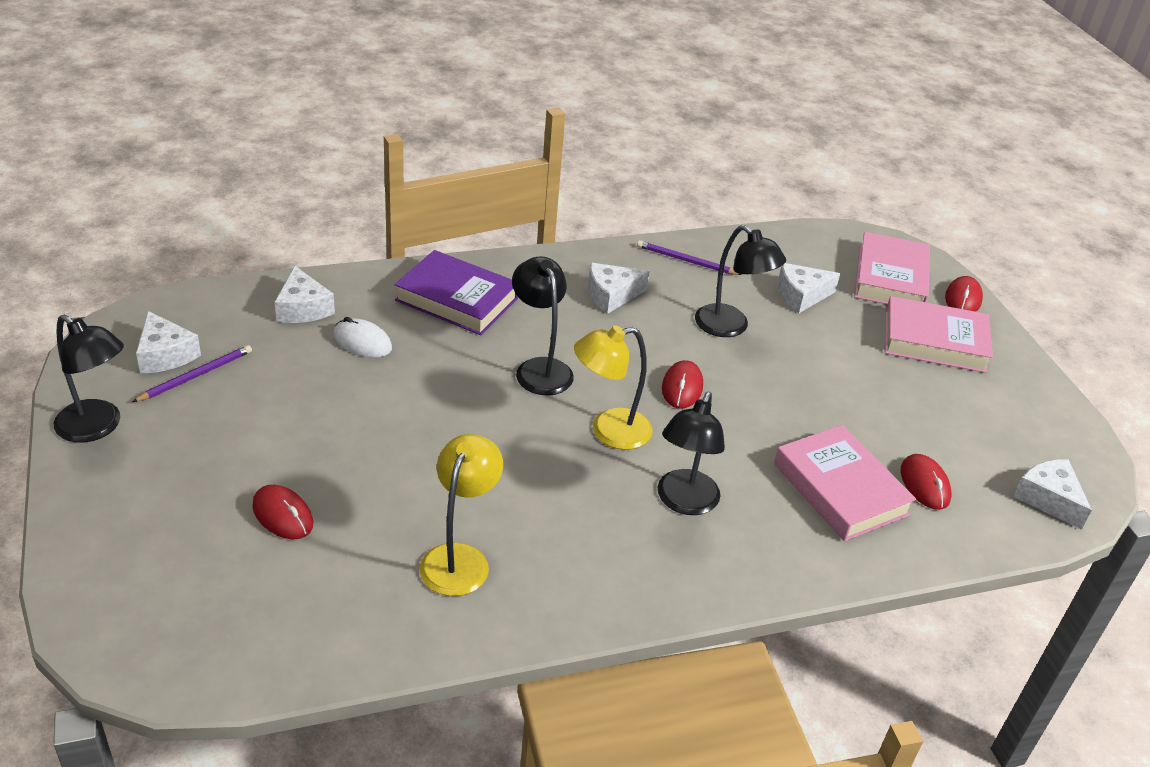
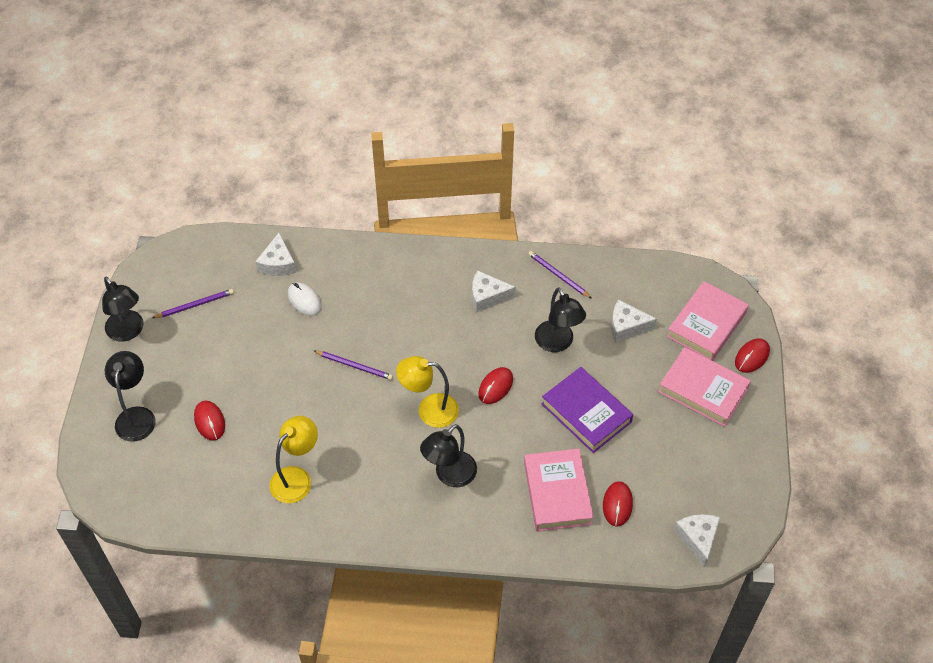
camera: 25 degrees right, 15 degrees up
(165, 354) = (182, 284): white cheese -> none
(456, 299) = (379, 277): purple book -> purple book (586, 413)
(475, 402) = (354, 366): none -> purple pencil
(540, 368) = (408, 348): black lamp -> black lamp (136, 416)

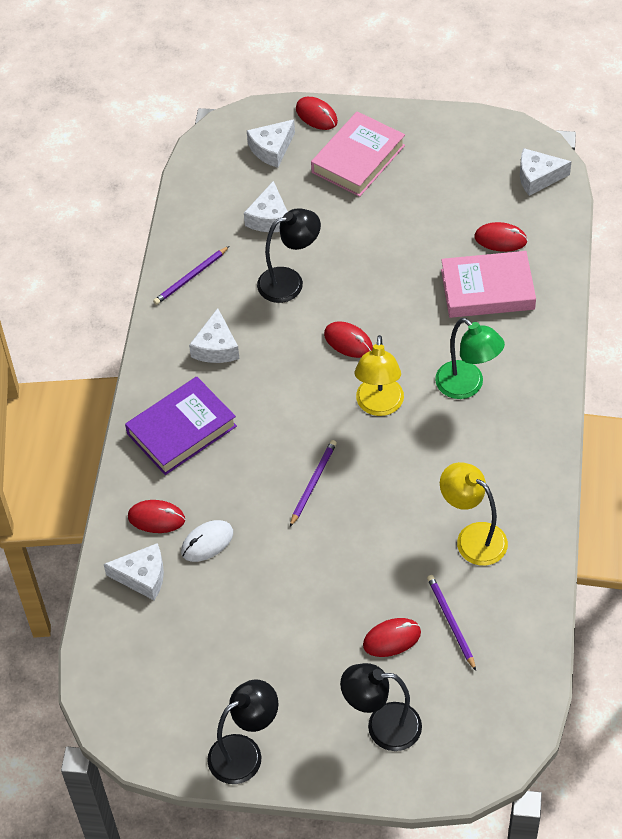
camera: 85 degrees left, 0 degrees up
(195, 305) = (205, 672): purple pencil -> purple pencil (451, 622)
(327, 268) = (156, 518): none -> red mouse
(449, 475) = (467, 386): black lamp -> green lamp
(586, 413) = (385, 260): purple book -> purple book (182, 430)
(706, 325) = (271, 149): pink book -> white cheese

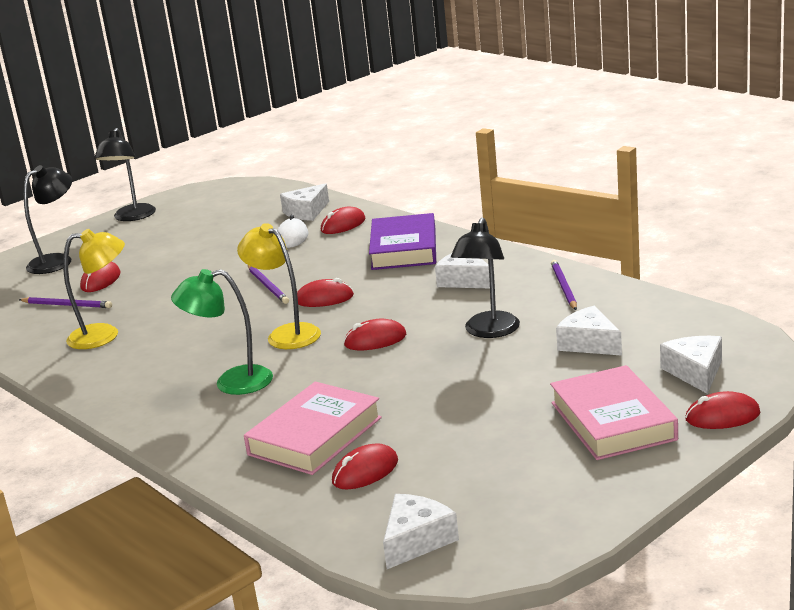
camera: 130 degrees right, 30 degrees down
(307, 423) = (324, 298): none -> red mouse

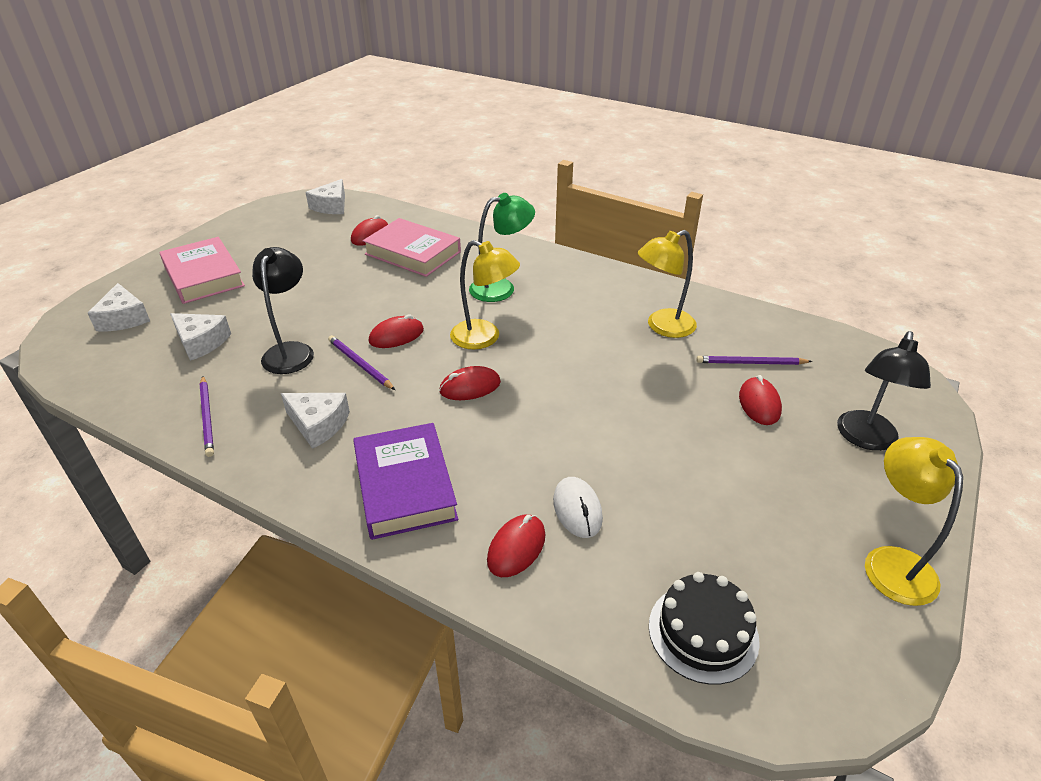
camera: 160 degrees right, 15 degrees up
(132, 217) = (891, 562): black lamp -> yellow lamp
(264, 200) = (703, 632): none -> black cake
(268, 286) = (546, 403): purple pencil -> purple pencil (360, 364)
(306, 212) = (598, 589): white cheese -> none
(315, 436) = (413, 253): pink book -> pink book turned 75 degrees counterclockwise
(722, 416) = (125, 284): red mouse -> none

